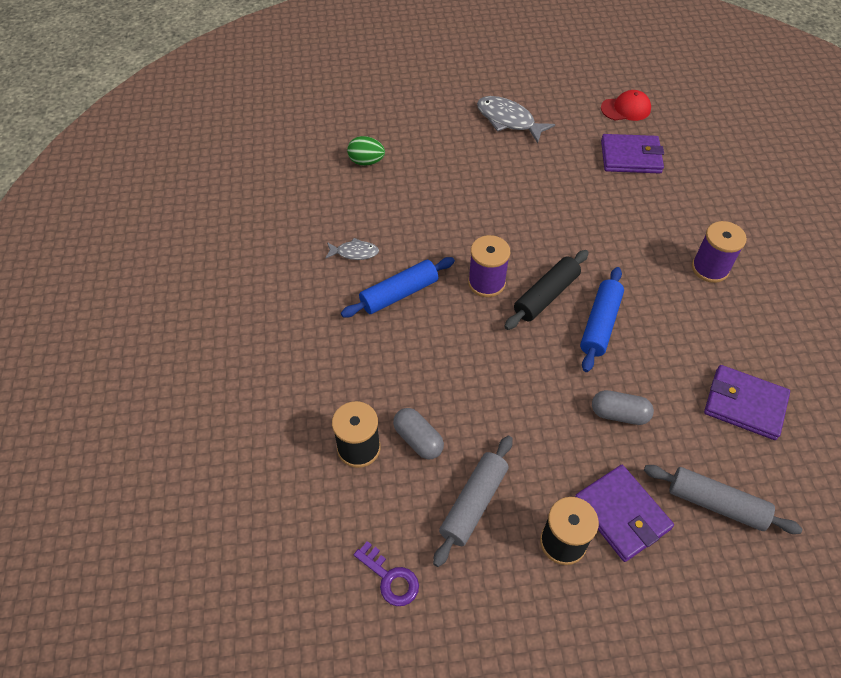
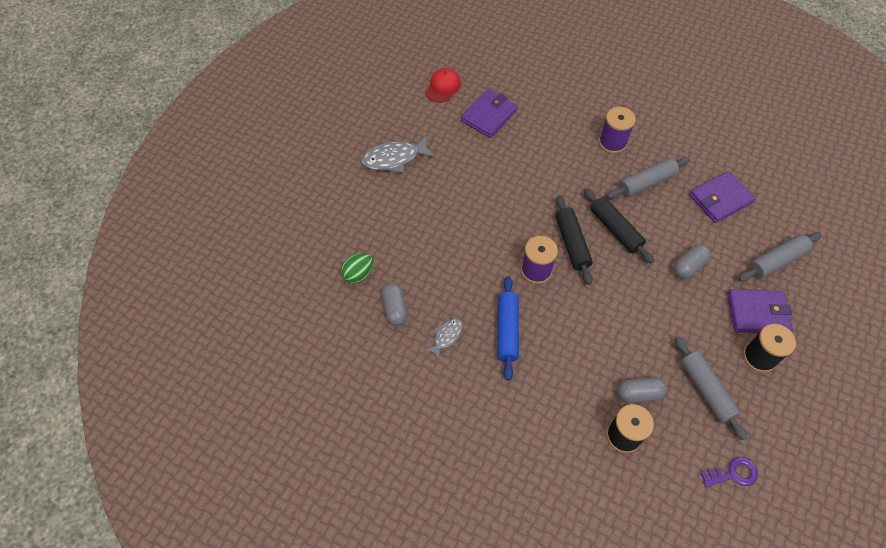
camera: 55 degrees left, 5 degrees up
(353, 203) = (395, 309): none -> grey capsule
(600, 324) = (615, 230): blue rolling pin -> black rolling pin
(690, 323) = (646, 183): none -> grey rolling pin

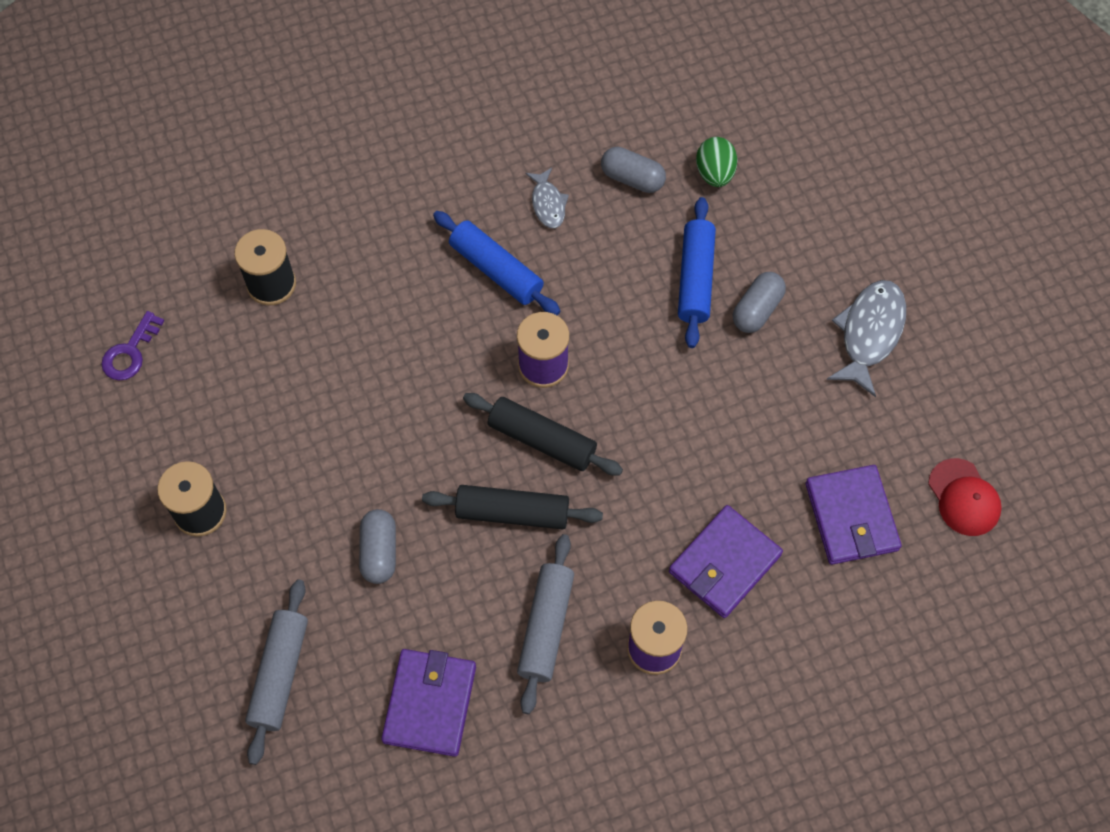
camera: 130 degrees right, 5 degrees up
(429, 241) = (695, 278): none -> blue rolling pin
(639, 394) = (295, 340): grey capsule -> grey capsule (757, 310)
(706, 390) = (228, 413): grey rolling pin -> none
(757, 313) = (246, 569): purple wallet -> purple wallet (725, 563)

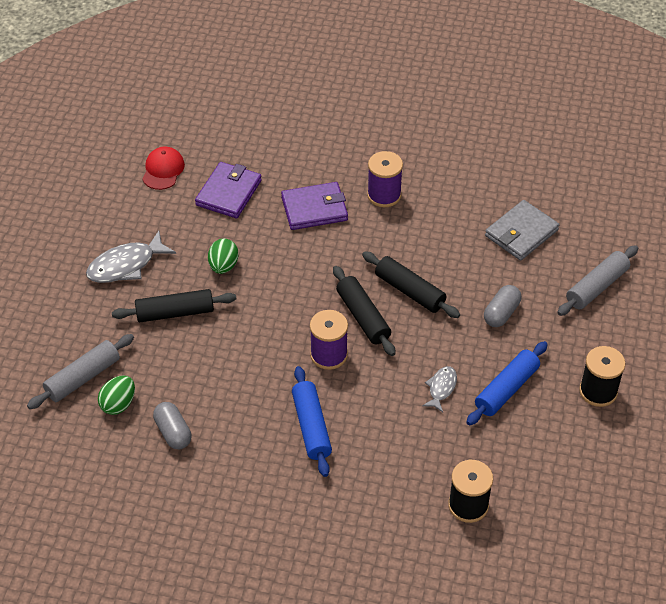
camera: 145 degrees left, 15 degrees down
(130, 352) = (594, 515): purple key -> none
(429, 703) = (521, 233): purple wallet -> grey wallet
(546, 627) = (433, 232): grey rolling pin -> grey rolling pin (83, 378)
(548, 204) = (242, 449): grey fish -> grey fish (441, 388)
(695, 278) = (193, 350): blue rolling pin -> blue rolling pin (506, 389)
(757, 310) = (175, 313): grey capsule -> black rolling pin
(760, 404) = (223, 266): none -> green egg

